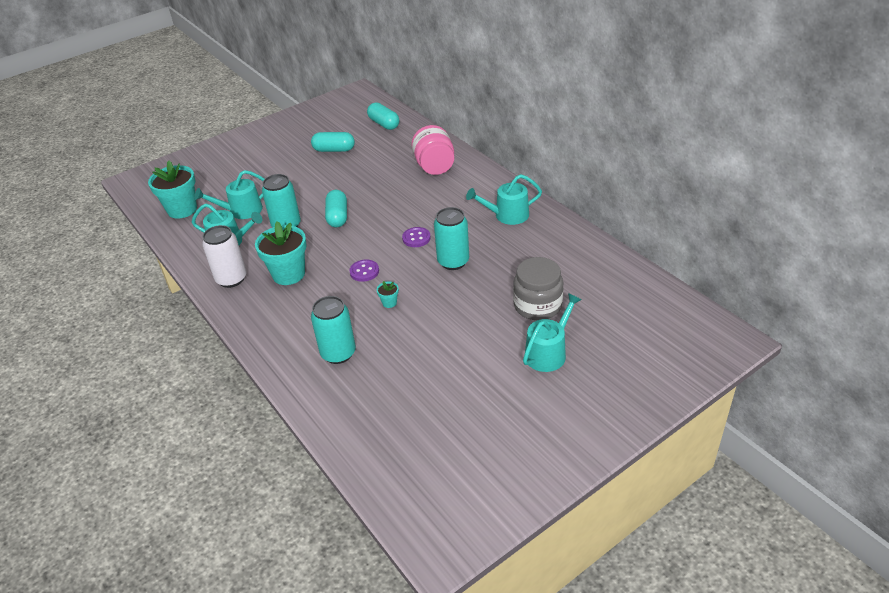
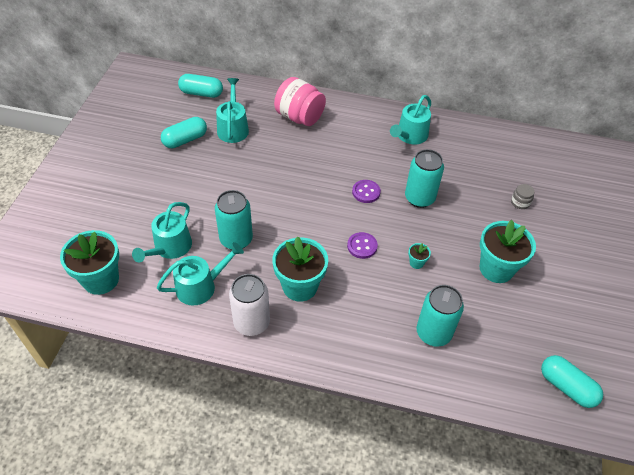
camera: 45 degrees left, 10 degrees up
(337, 216) = (273, 206): turquoise capsule -> turquoise capsule (567, 387)
(447, 340) = (496, 269): none -> turquoise flower pot
(537, 305) = (520, 202): grey jar -> grey jar, size x0.45
(548, 352) = (570, 236): turquoise watering can -> turquoise watering can (233, 128)

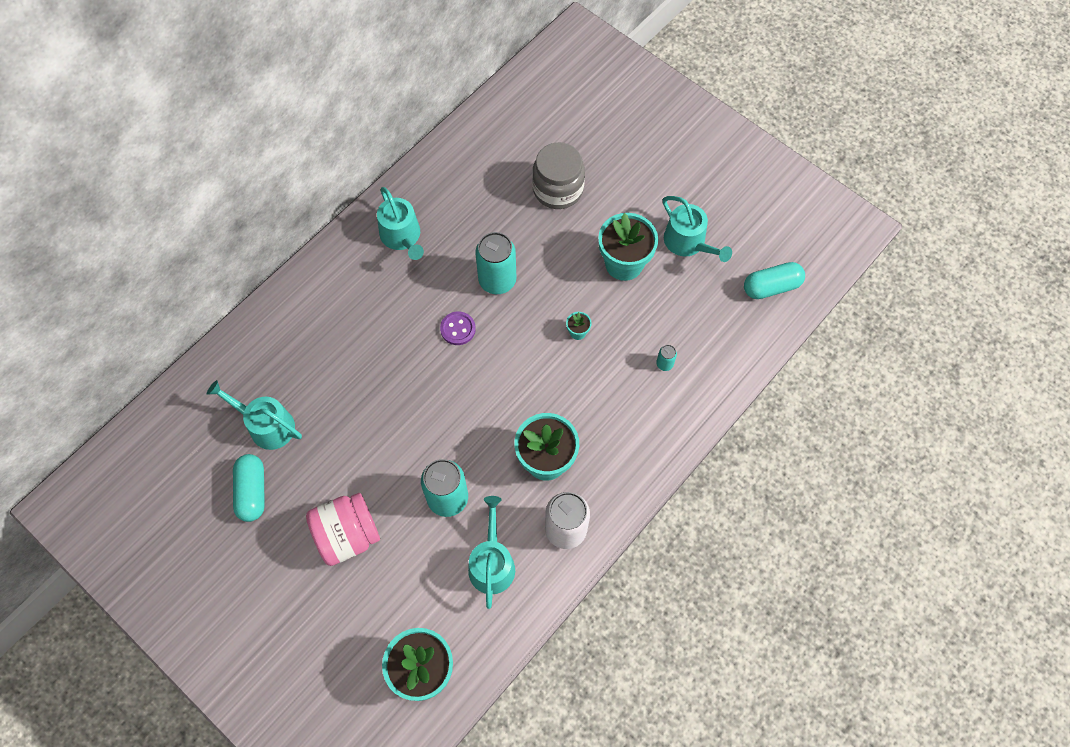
camera: 60 degrees left, 15 degrees up
(170, 247) = (419, 576): turquoise watering can -> turquoise watering can (688, 242)
(201, 93) = (175, 436): turquoise capsule -> none
(299, 117) = (296, 339): pink jar -> pink jar (347, 535)
(362, 246) = (528, 373): purple button -> none
(433, 333) = (664, 364): turquoise can -> turquoise can, size x0.44
(520, 202) = (558, 189): grey jar -> grey jar, size x2.23

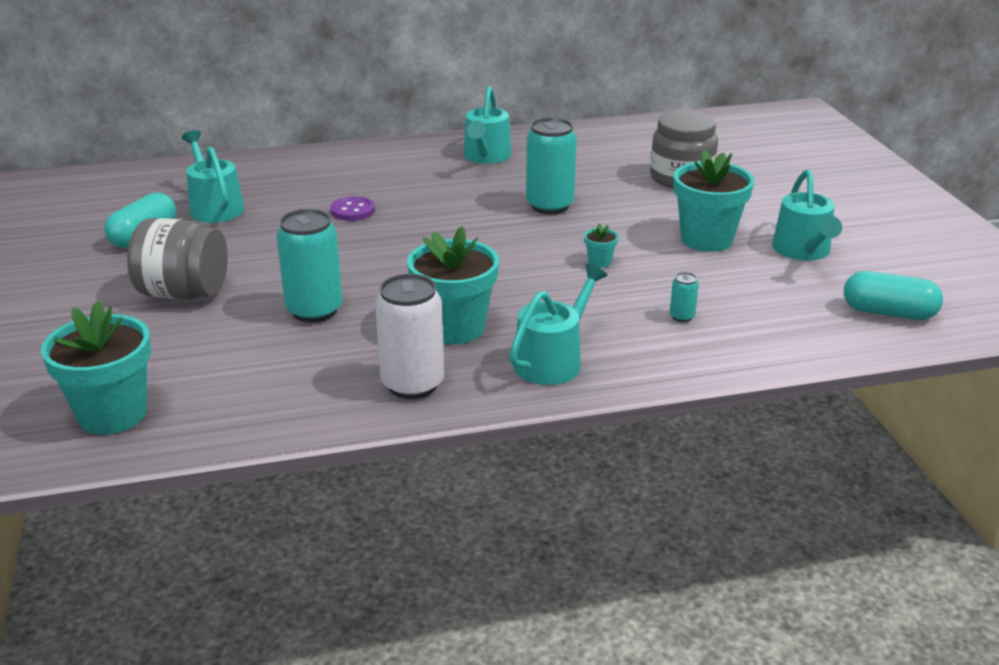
camera: 35 degrees right, 35 degrees down
(347, 535) = (183, 293): pink jar -> grey jar
(458, 329) = (471, 218): purple button -> purple button (353, 210)
(492, 563) = (297, 372): turquoise watering can -> turquoise watering can (552, 360)

